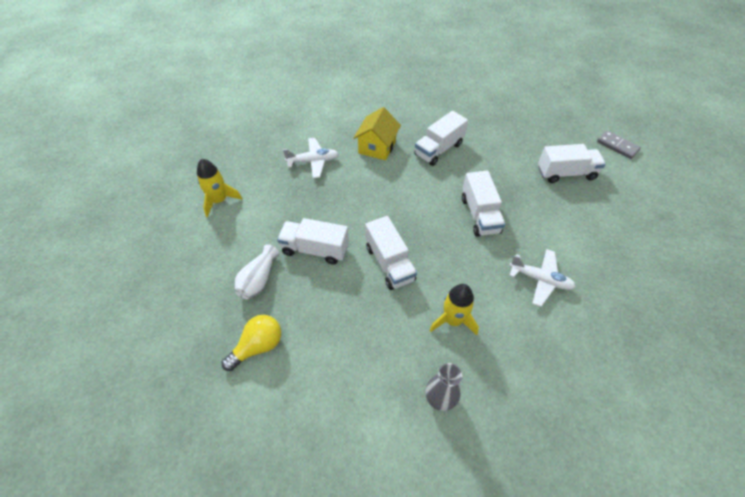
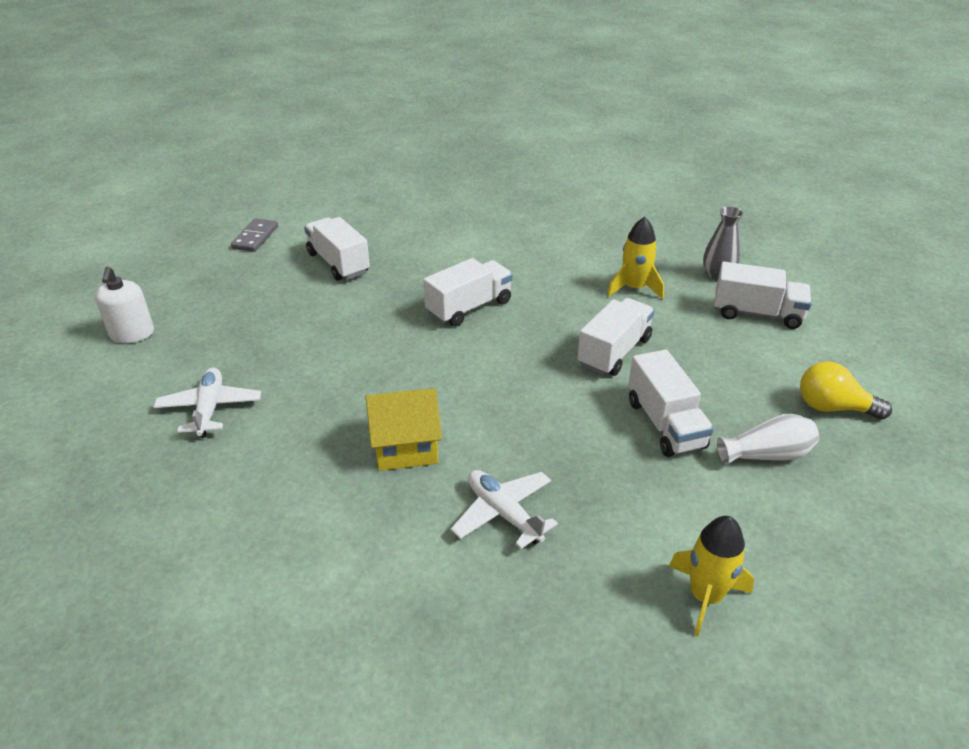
camera: 120 degrees left, 15 degrees down
(438, 149) = (363, 377): white truck -> white truck (757, 314)
(524, 86) = (132, 334): none -> white soap dispenser
(540, 280) = (526, 251): white plane -> white plane (210, 408)

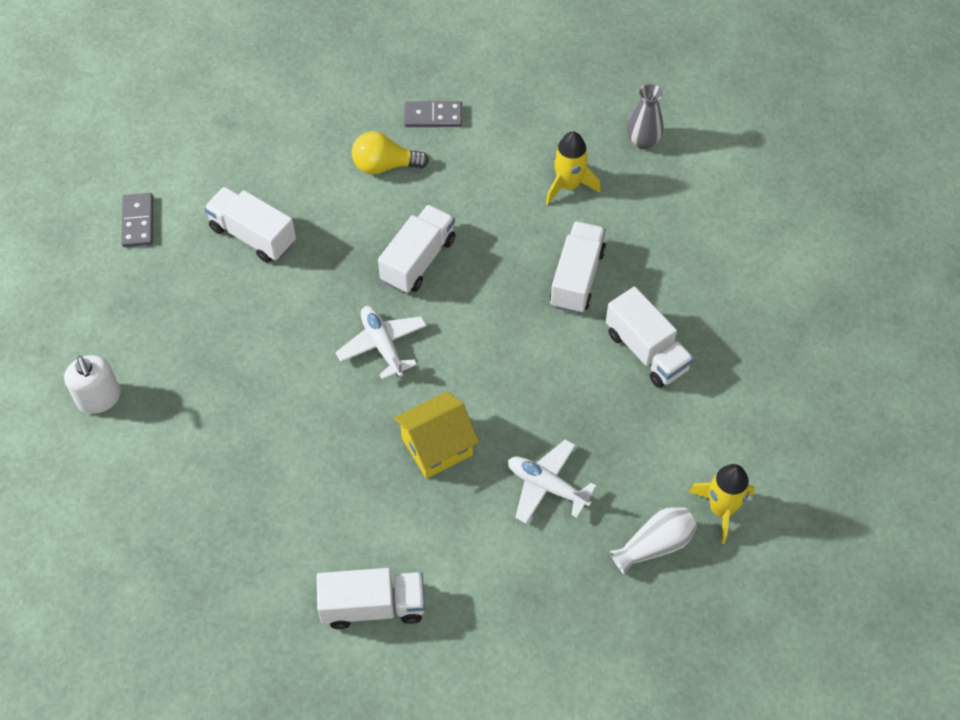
camera: 20 degrees left, 20 degrees up
(210, 408) = (238, 462): white plane -> white plane (382, 345)
(533, 226) = (433, 116): none -> grey domino
(757, 314) = (692, 187): white truck -> white truck (373, 606)
(767, 455) = (737, 358): white vase -> white vase (654, 545)
(833, 408) = (780, 288): yellow light bulb -> yellow light bulb (384, 166)

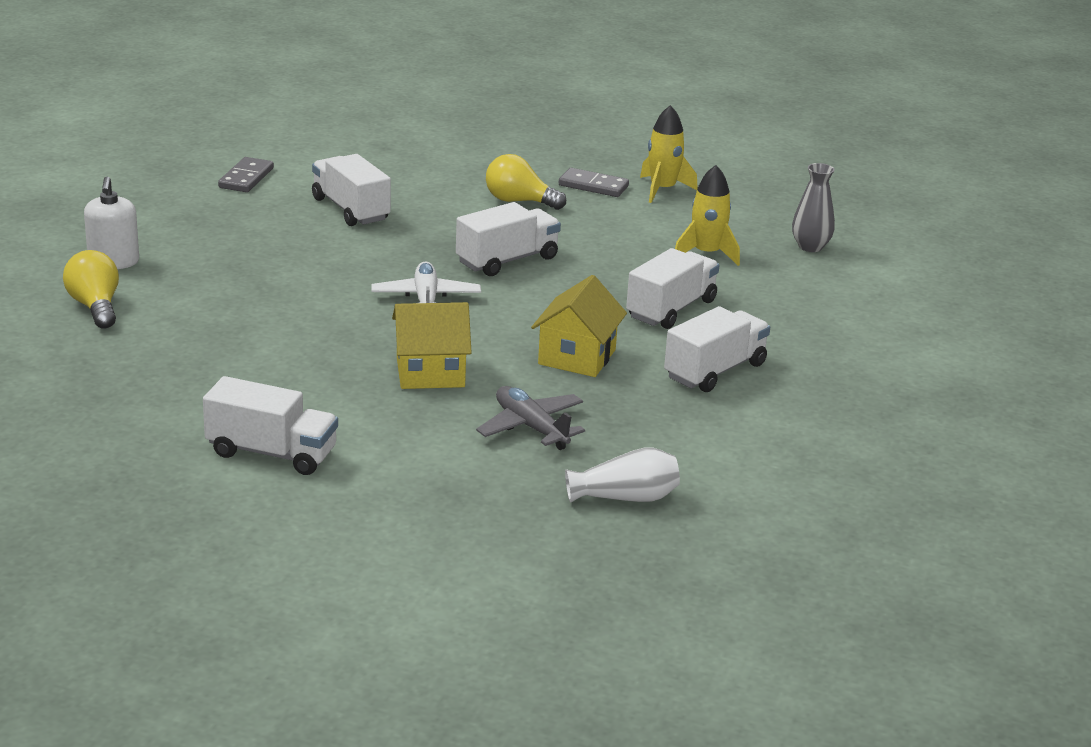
camera: 20 degrees right, 30 degrees down
(123, 470) = (95, 307): none -> yellow light bulb
(536, 376) = (577, 357): none -> yellow house
(547, 486) = (531, 427): white plane -> grey plane
(646, 351) = (715, 371): white truck -> white truck turned 120 degrees counterclockwise
(721, 509) = (725, 494): yellow rocket -> yellow rocket (662, 190)

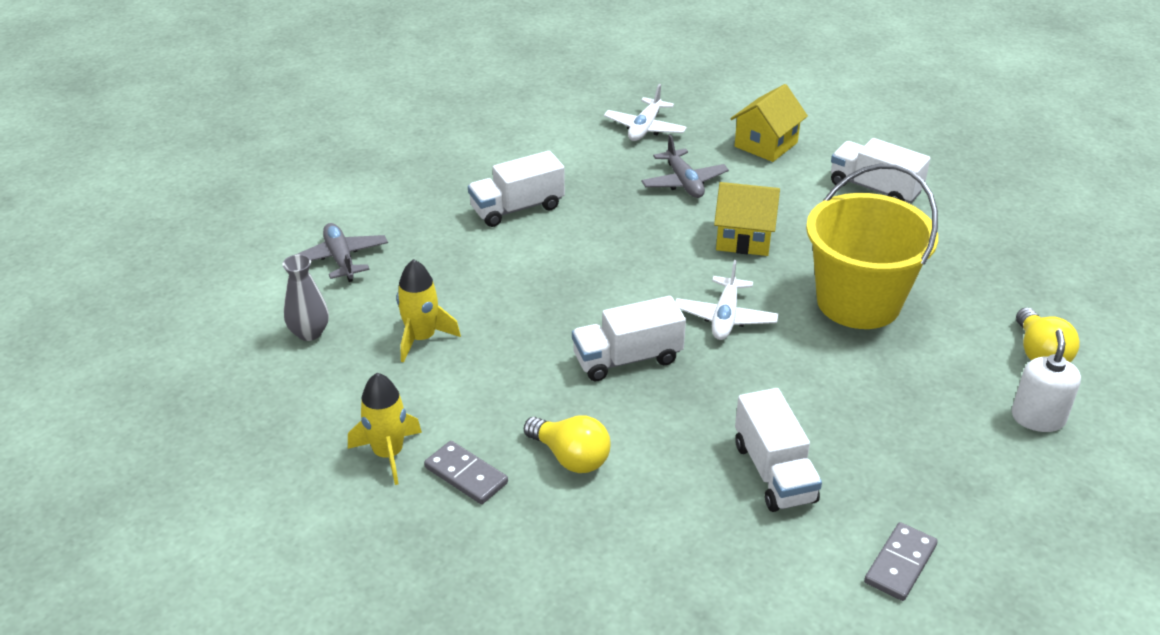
camera: 160 degrees left, 10 degrees up
(287, 327) = (858, 302): none -> yellow bucket
(577, 357) = (619, 236): yellow house -> yellow house (766, 144)
(625, 497) = (645, 128): white vase -> white plane
(671, 309) = (507, 274): white truck -> none
(852, 302) = (340, 259): none -> grey plane

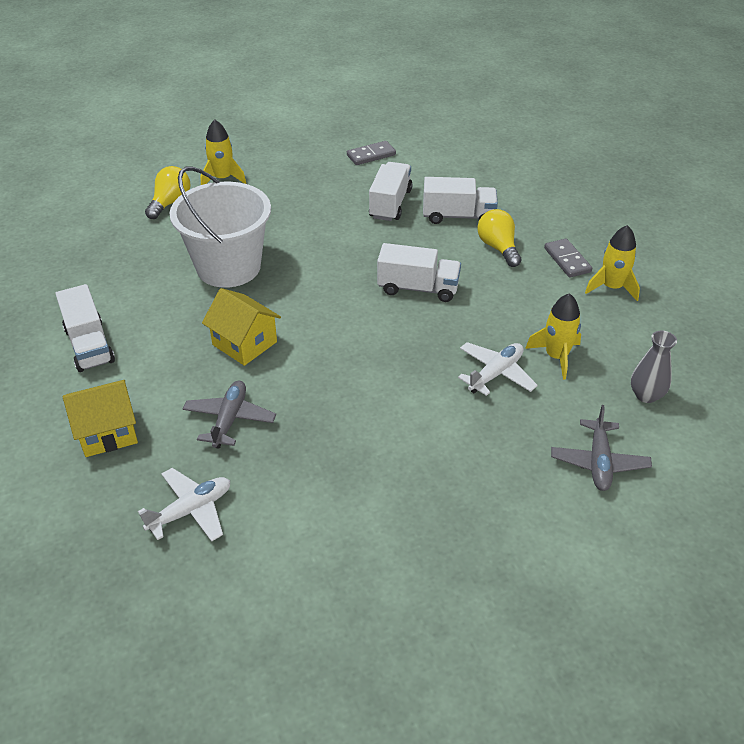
camera: 150 degrees left, 5 degrees up
(517, 208) = (403, 454): white truck -> white truck (458, 216)
(725, 317) = (326, 290): white plane -> white plane (496, 374)
(858, 302) = (228, 267): yellow bucket -> white bucket
(1038, 418) = (222, 179): white soap dispenser -> yellow rocket

